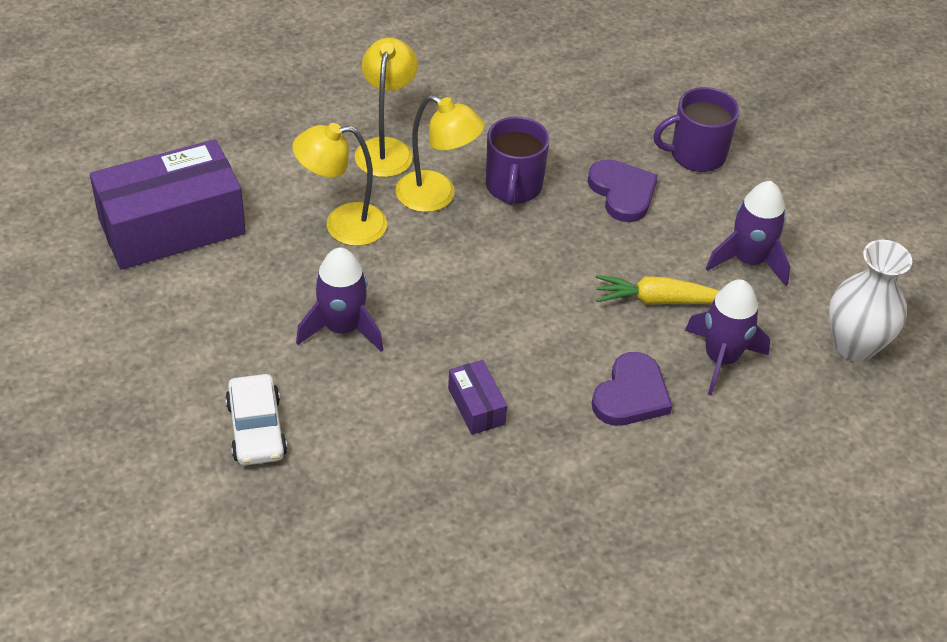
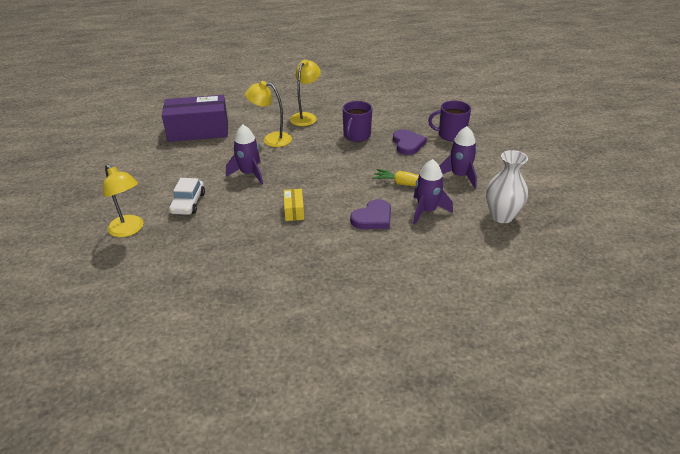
camera: 20 degrees right, 10 degrees down
(436, 197) = (319, 135): yellow lamp -> yellow lamp (129, 230)
(476, 406) = (294, 210): purple box -> yellow box

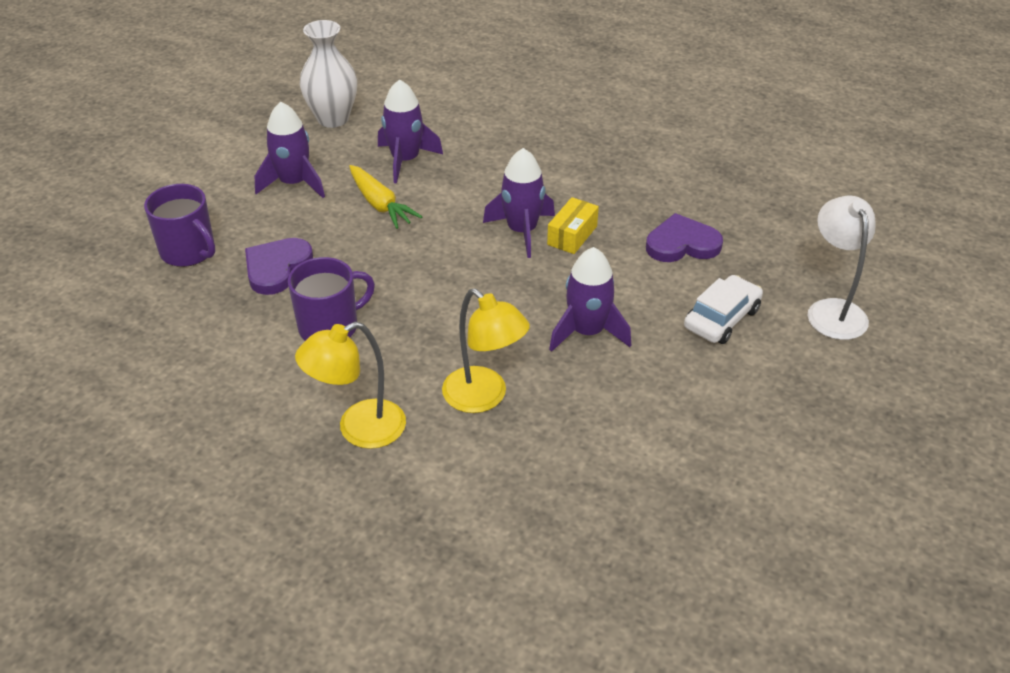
camera: 145 degrees left, 5 degrees up
(129, 230) = (832, 310): yellow lamp -> white lamp
(198, 131) = (611, 506): purple box -> none
(321, 202) = (522, 231): none -> purple rocket
(373, 218) = (481, 181): purple heart -> purple heart (682, 244)

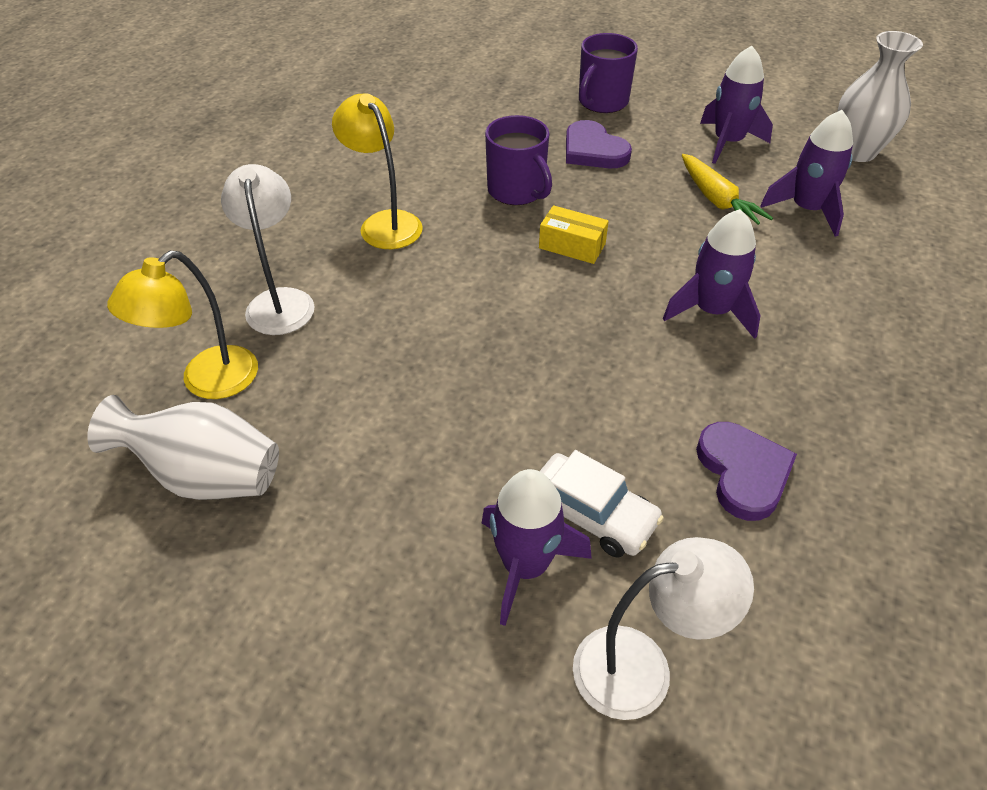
camera: 85 degrees right, 5 degrees up
(277, 268) = (593, 150): purple heart -> purple heart turned 150 degrees counterclockwise
(380, 204) = (717, 200): yellow carrot -> yellow carrot turned 75 degrees counterclockwise
(472, 513) = (280, 301): none -> white lamp
(484, 397) = (429, 298): yellow lamp -> yellow lamp (207, 382)
(572, 235) = (720, 356): yellow box -> yellow box (572, 246)
(587, 332) = (541, 375): purple rocket -> purple rocket (525, 566)
(700, 551) = (205, 476): none -> white vase

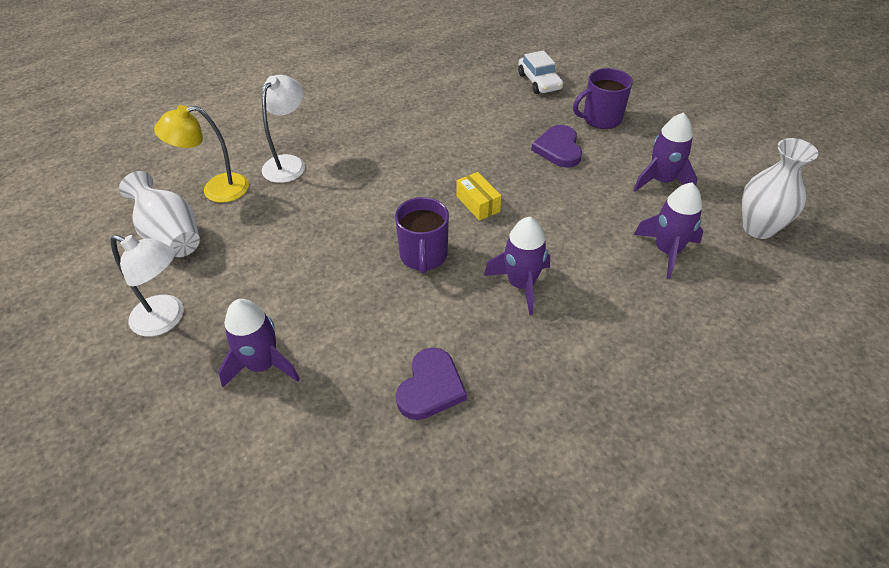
camera: 35 degrees right, 0 degrees up
(384, 223) = (385, 143): yellow lamp -> none
(517, 191) = (481, 155): purple mug -> purple mug (423, 256)
(592, 514) = (323, 359): white car -> white car (539, 81)
(642, 667) = (262, 450): white lamp -> white lamp (166, 319)
(717, 200) = (607, 216): yellow carrot -> none

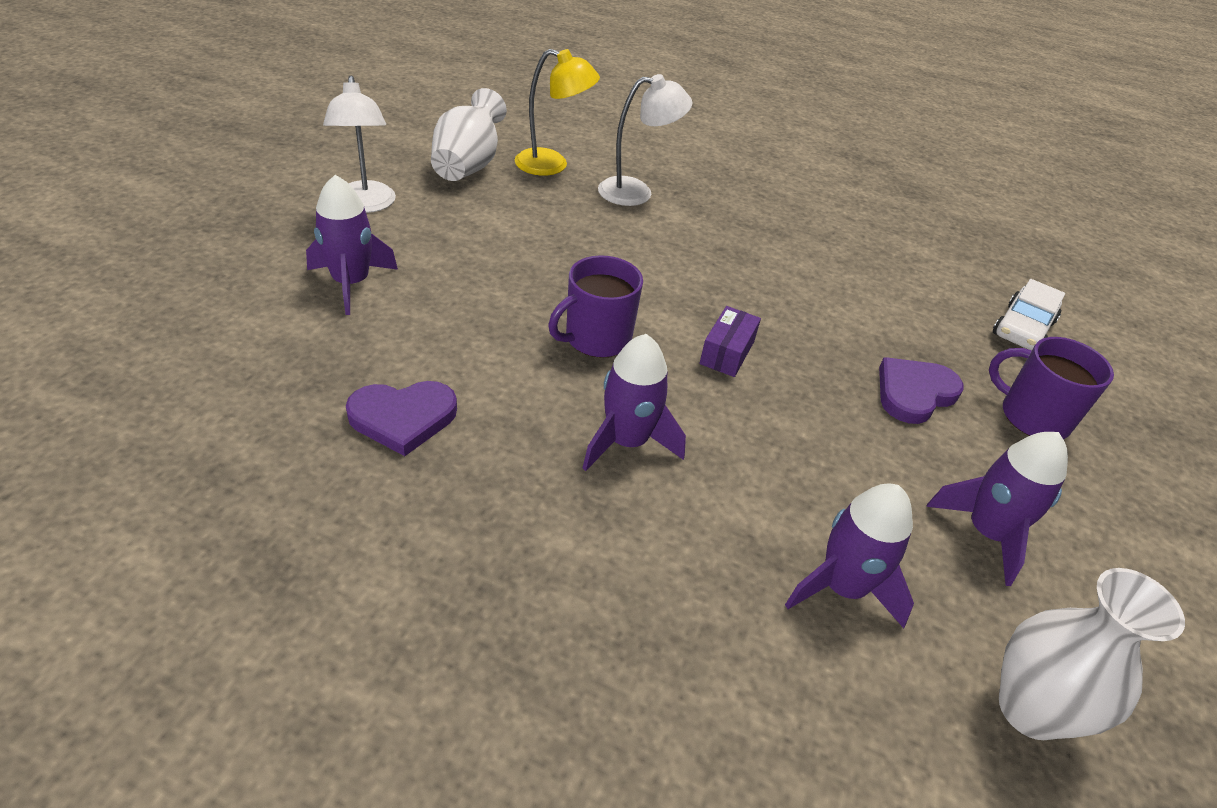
camera: 50 degrees right, 5 degrees down
(216, 190) = (552, 165): yellow lamp -> yellow lamp turned 150 degrees clockwise
(478, 204) = (727, 352): yellow box -> purple box

